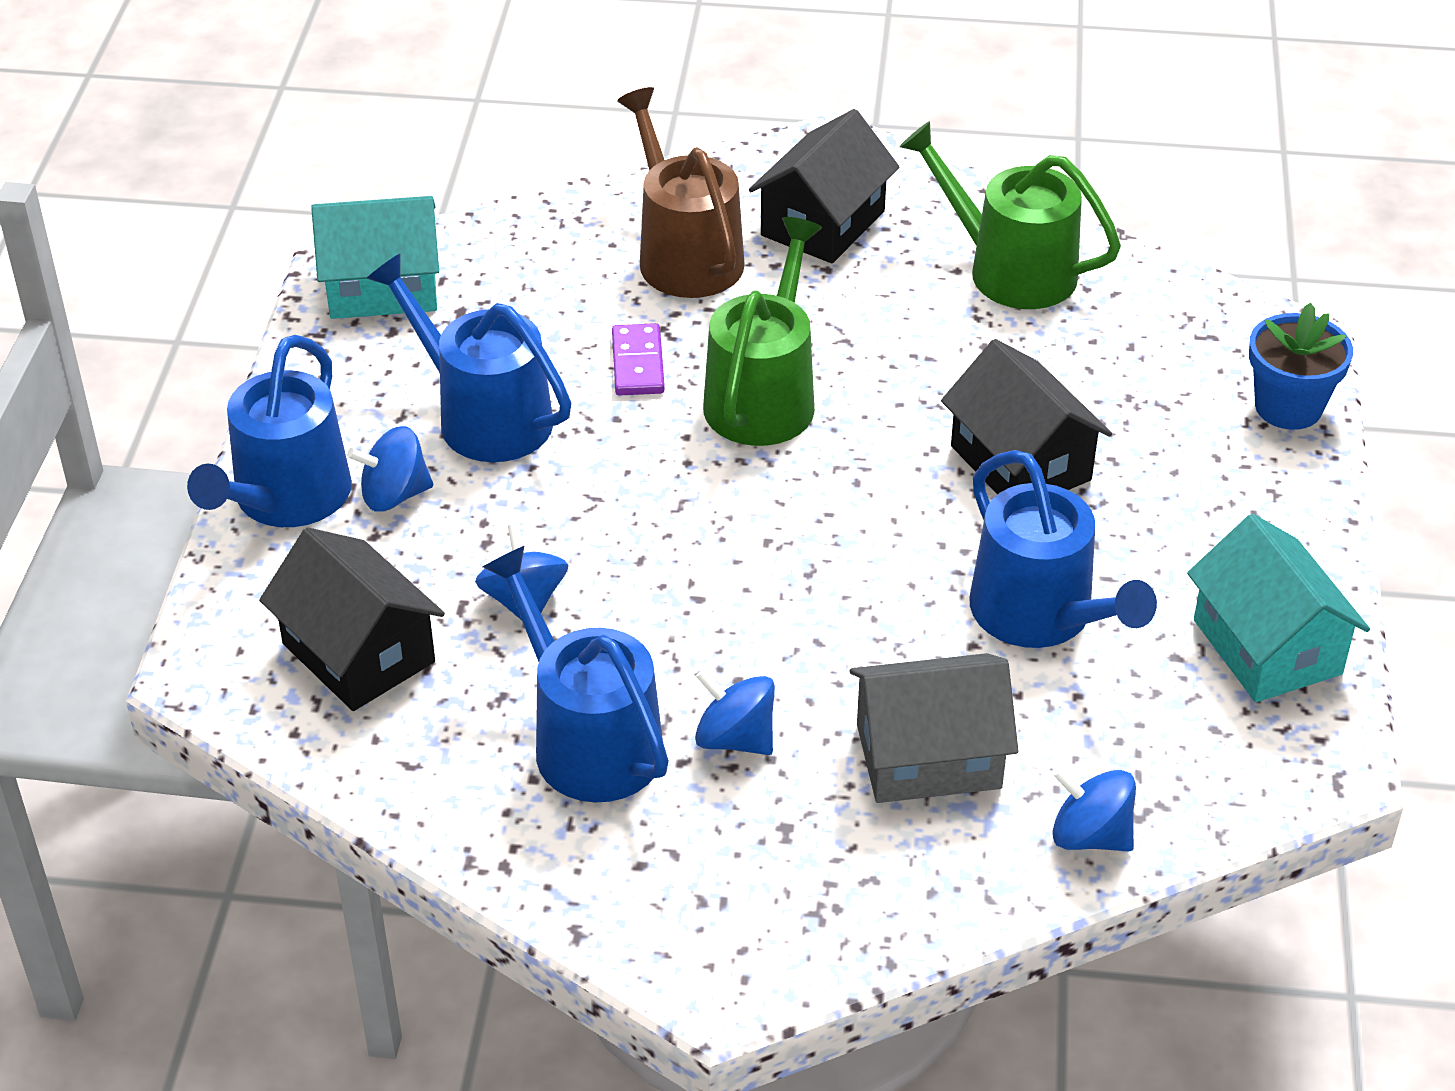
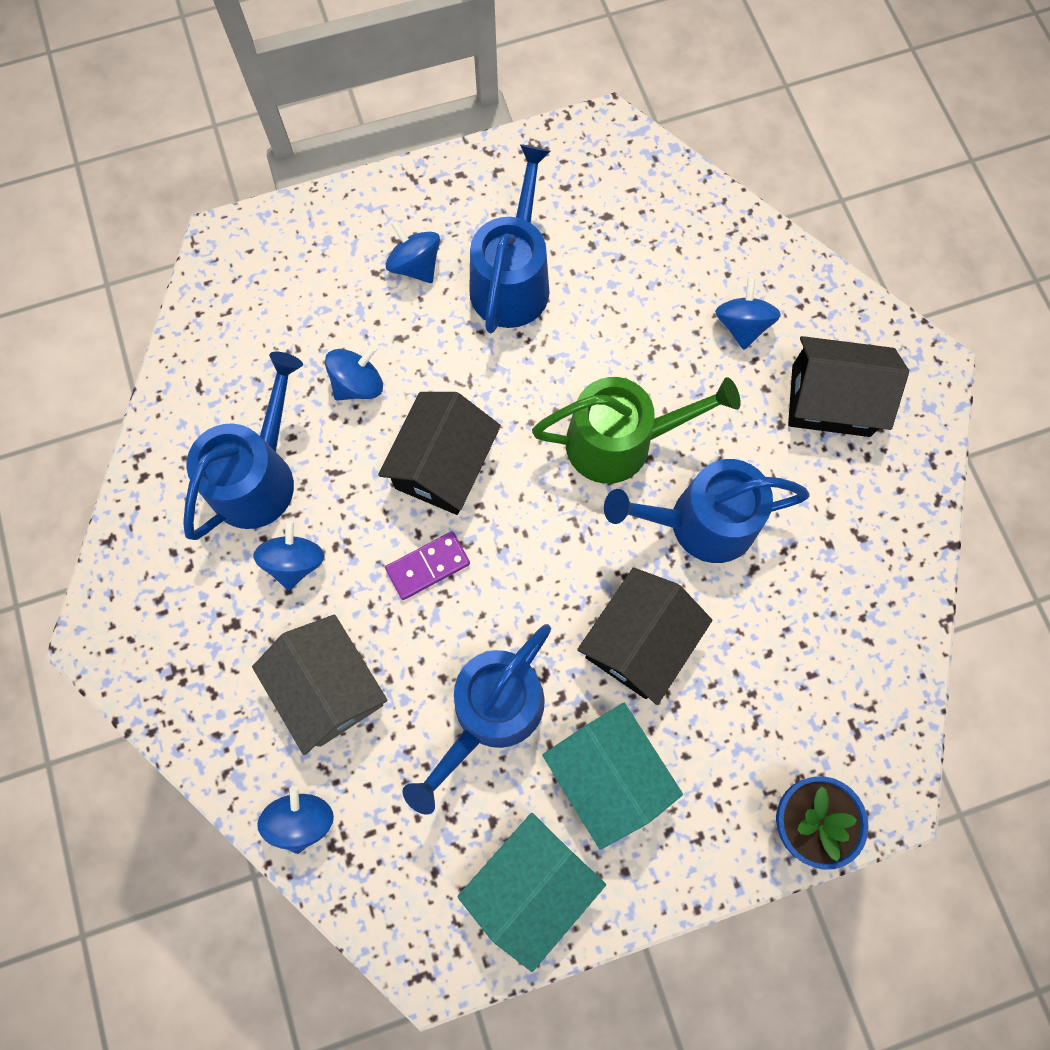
camera: 65 degrees right, 30 degrees up
(286, 499) = (383, 208): blue watering can -> blue watering can (701, 523)
(358, 653) = (274, 314): black house -> black house (443, 465)
(382, 288) = (604, 160): turquoise house -> turquoise house (608, 775)
(637, 363) = (611, 347): purple domino -> purple domino (428, 566)
(685, 255) = (742, 325): brown watering can -> blue spinning top
(1010, 270) = (852, 553): green watering can -> none

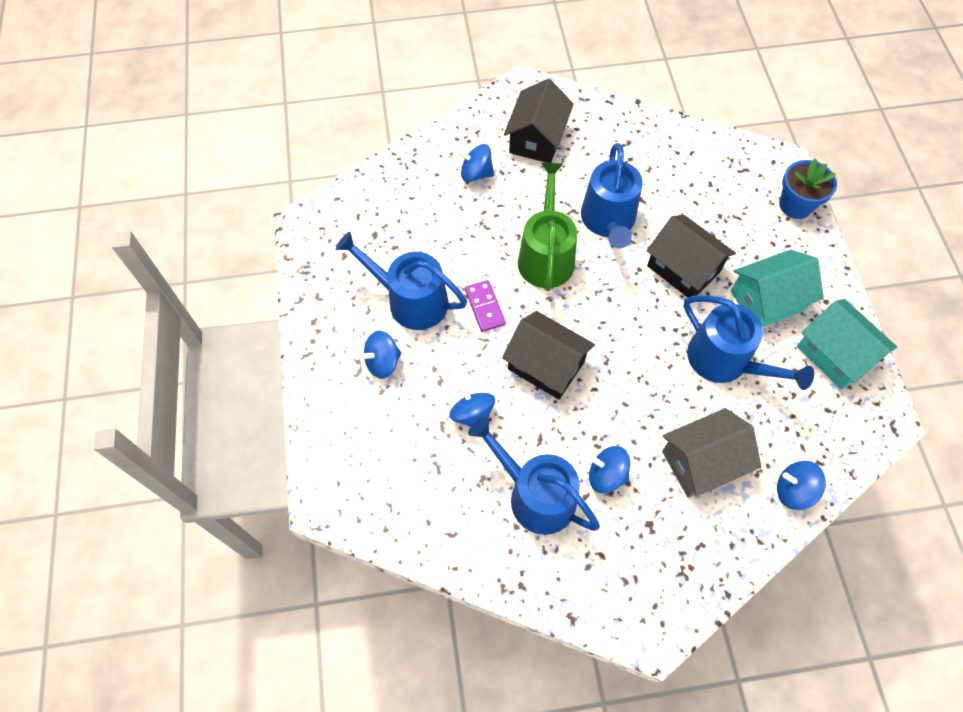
camera: 80 degrees left, 10 degrees down
(428, 566) = (619, 386): purple domino -> purple domino (484, 307)

